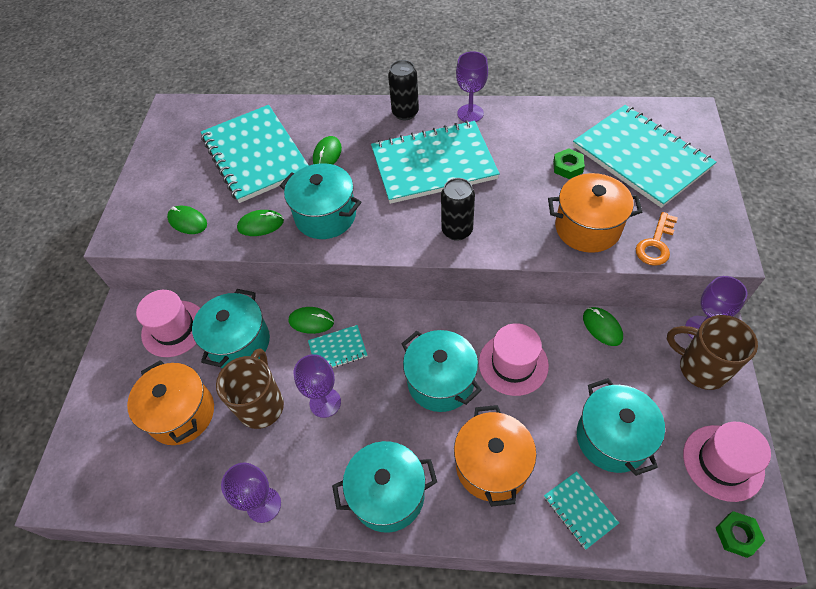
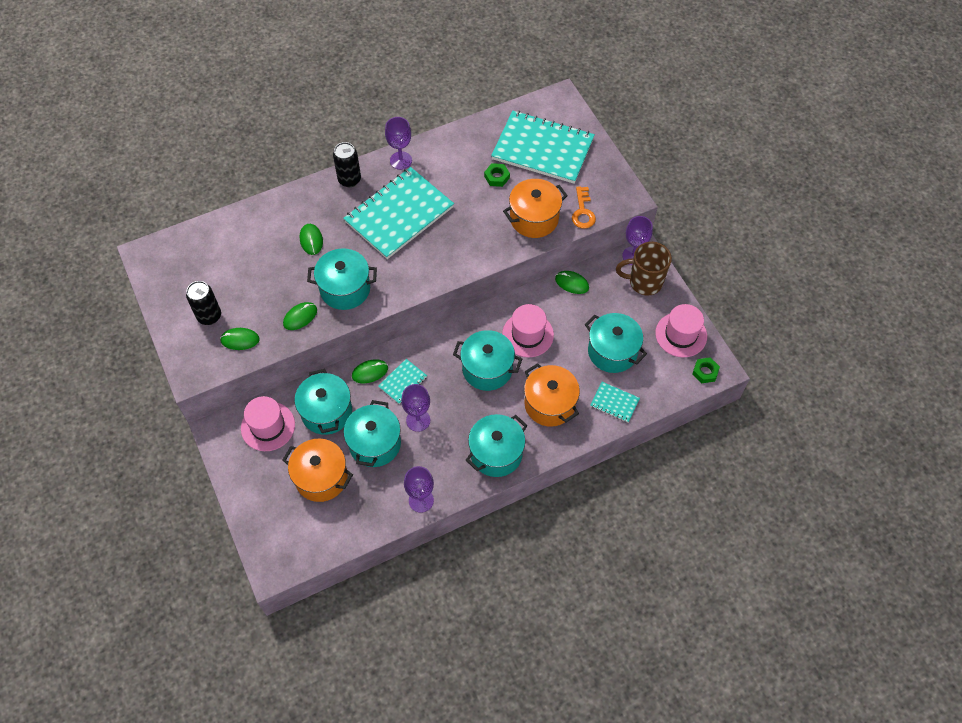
camera: 35 degrees left, 5 degrees up
(255, 155) = (253, 264): turquoise notebook -> none
(261, 405) = (375, 444): brown mug -> turquoise pot
(457, 230) = (447, 259): black can -> black can (209, 316)

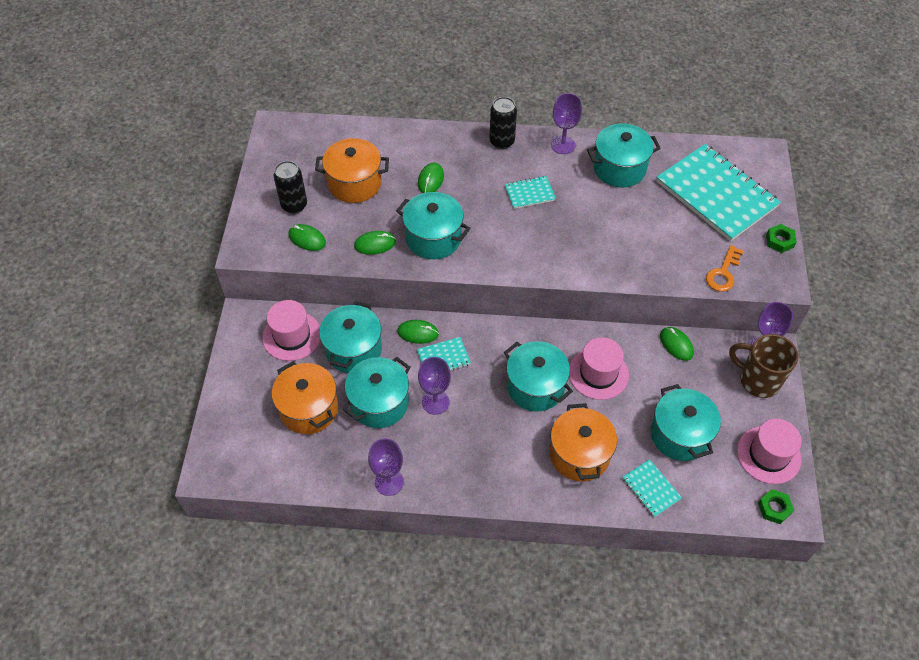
camera: 30 degrees right, 5 degrees down
(399, 214) = (529, 193): turquoise notebook -> turquoise notebook, size x0.44
(496, 453) = (493, 475): turquoise pot -> turquoise pot (619, 168)
(497, 177) = (651, 201): green nut -> green nut (779, 241)
(534, 218) = (666, 257): orange pot -> orange pot (354, 183)

